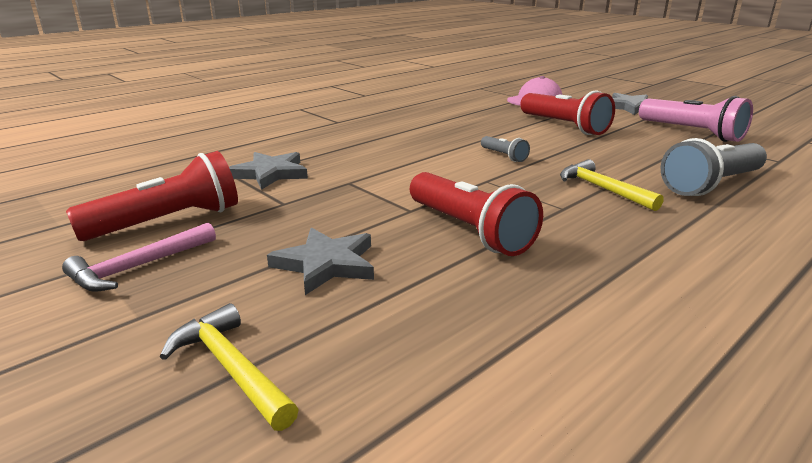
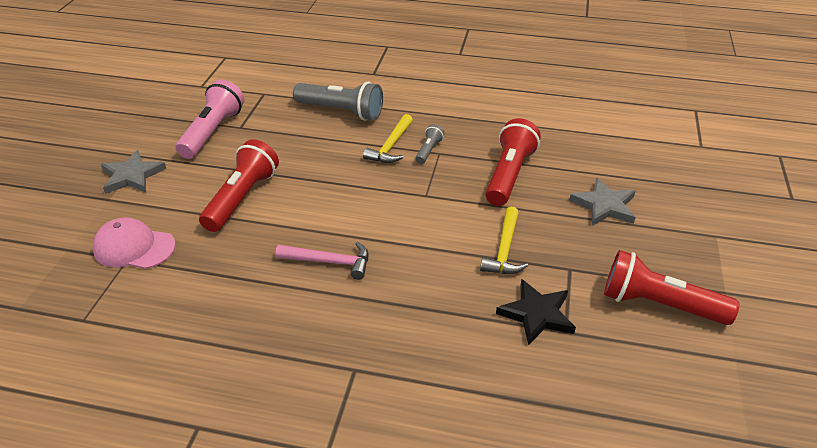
camera: 125 degrees left, 15 degrees up
(139, 267) = (700, 271): pink hammer -> pink hammer (329, 262)
(231, 369) = (692, 187): yellow hammer -> yellow hammer (504, 249)
(270, 173) = (537, 314): grey star -> black star
(504, 156) = (363, 205): grey flashlight -> grey flashlight (428, 150)

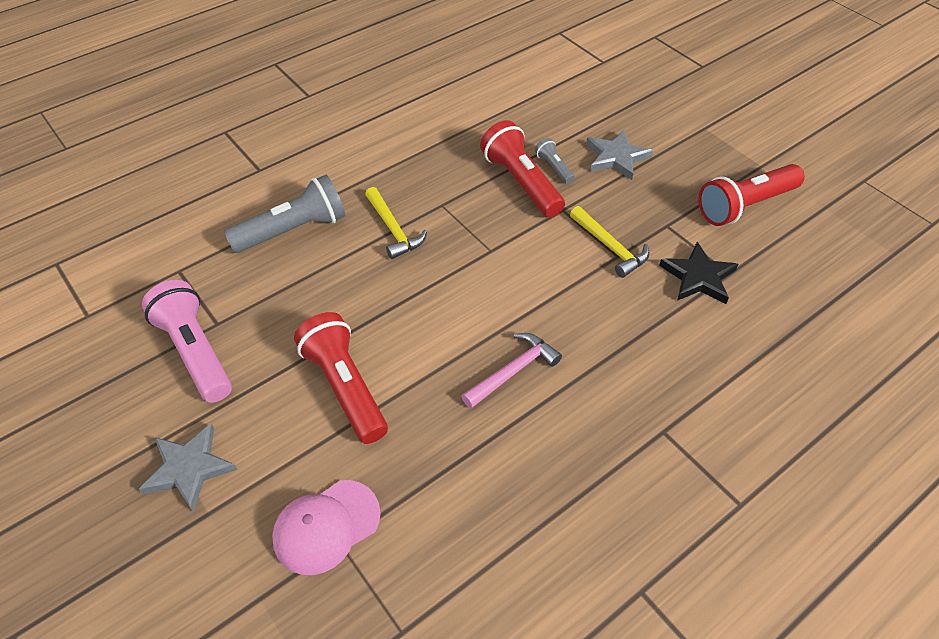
camera: 50 degrees left, 10 degrees up
(428, 150) = (430, 209): grey flashlight -> grey flashlight (553, 167)

